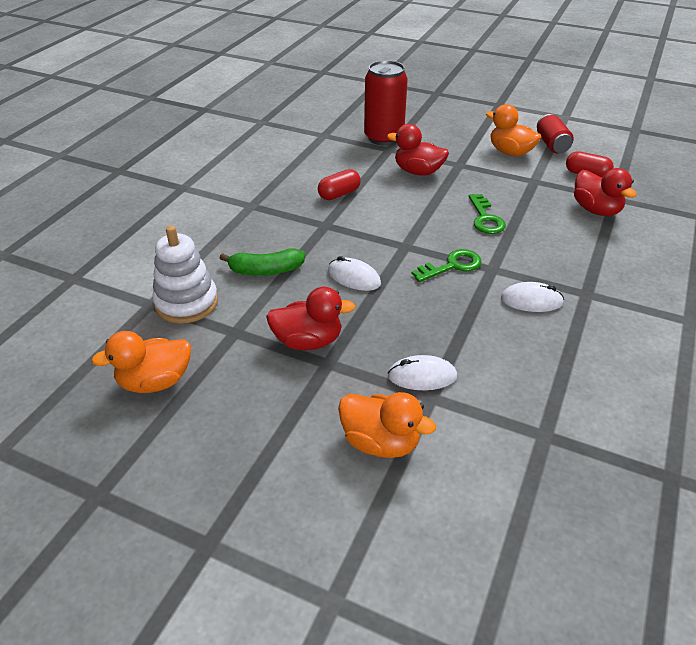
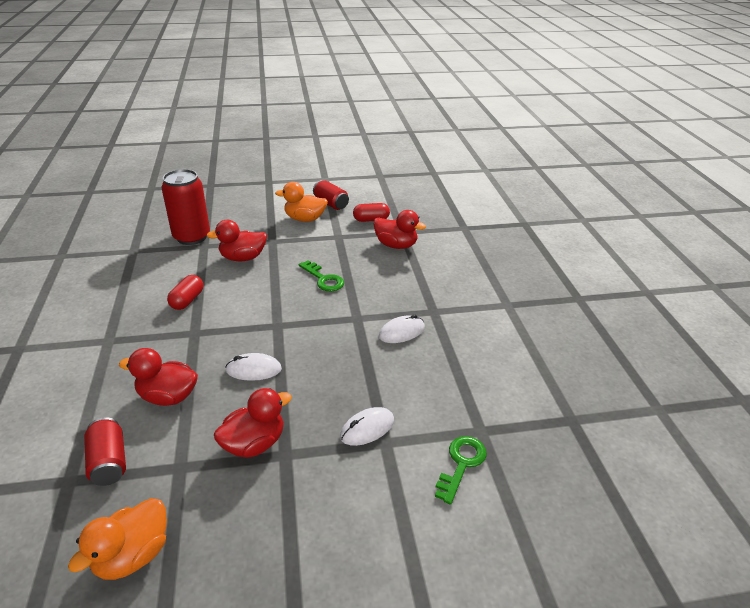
camera: 35 degrees left, 5 degrees down
(186, 303) = (109, 462): white stacking toy -> red can
(265, 270) = (168, 396): green banana -> red duck
(380, 442) = (375, 499): orange duck -> none
(452, 266) = (326, 328): green key -> green key (461, 464)

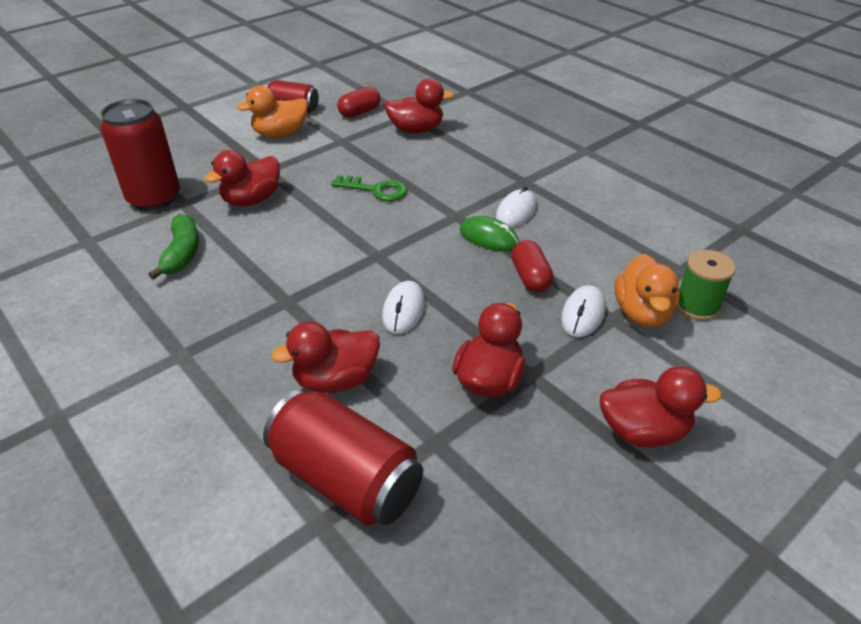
camera: 30 degrees left, 5 degrees up
(109, 462) = (346, 479): red can -> red can, size x1.66
(133, 555) = (487, 551): orange duck -> orange duck (642, 313)
(171, 278) = (182, 254): none -> green banana
(187, 300) = (235, 270): red capsule -> red capsule (530, 277)
(254, 370) = (404, 310): white mouse -> white mouse turned 45 degrees counterclockwise
(315, 535) = (643, 431): none -> red duck
(362, 343) = (488, 237): none -> green mouse
(461, 464) = (697, 306): green key -> green spool

